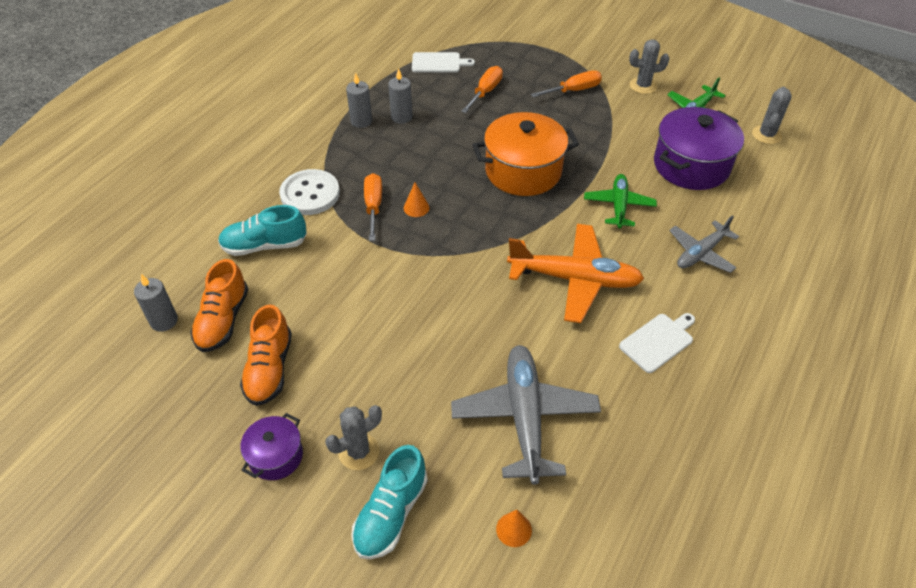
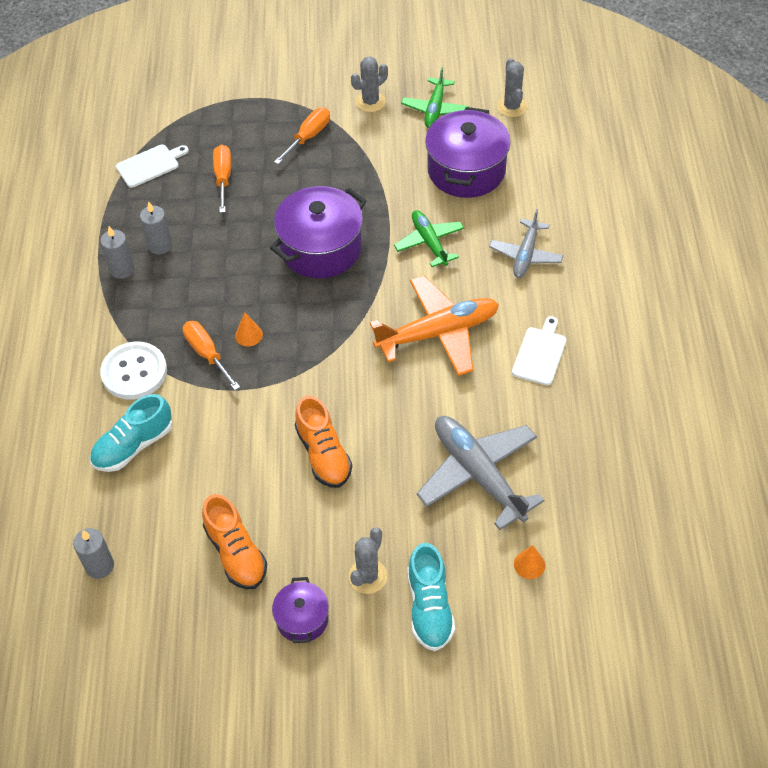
camera: 30 degrees left, 5 degrees up
(223, 320) = (155, 535): orange shoe -> orange shoe (323, 454)
(523, 171) = (321, 248): orange pot -> purple pot

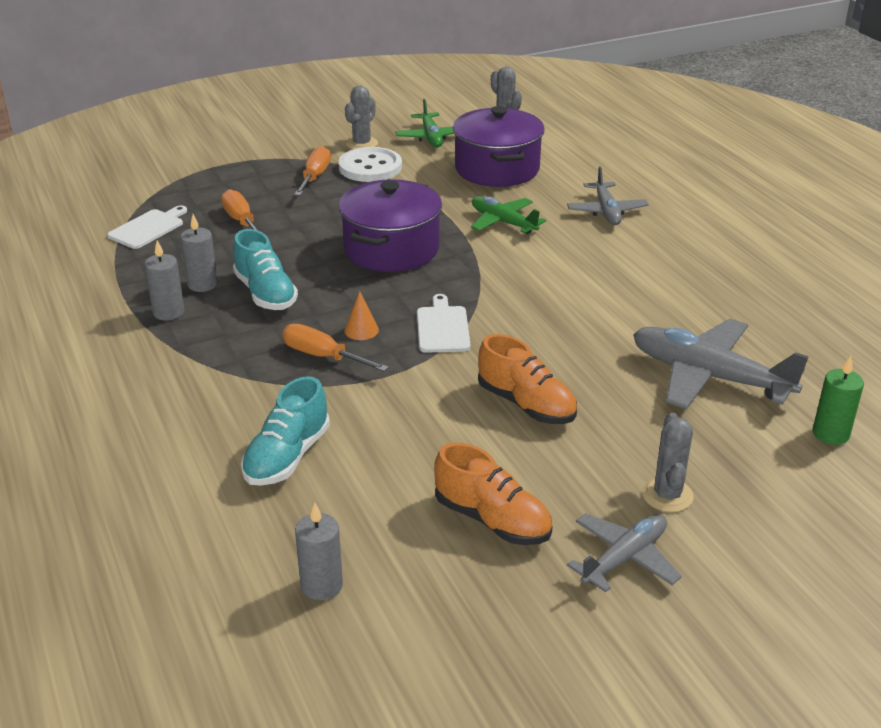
camera: 25 degrees left, 20 degrees down
(134, 372) = (243, 392): white button -> white button (370, 167)
(302, 619) = (624, 558): purple pot -> grey plane
(429, 607) = (760, 502): turquoise shoe -> turquoise shoe (265, 293)
(438, 333) = (569, 282): orange plane -> none
(529, 564) = (830, 434): orange cone -> green candle
(540, 353) = (685, 274): white cutting board -> white cutting board (442, 327)

